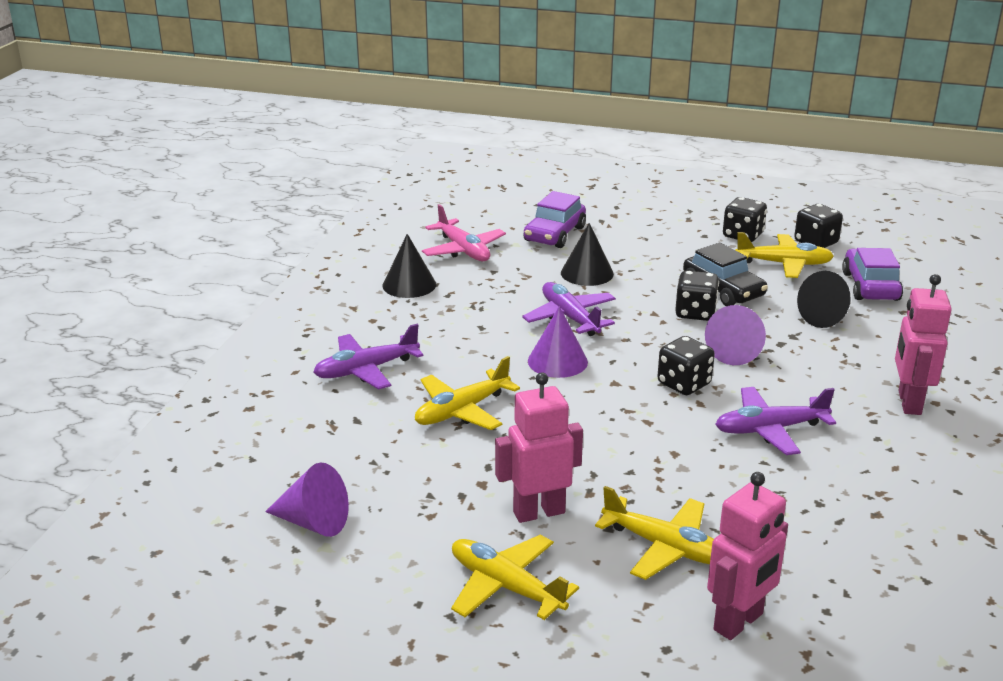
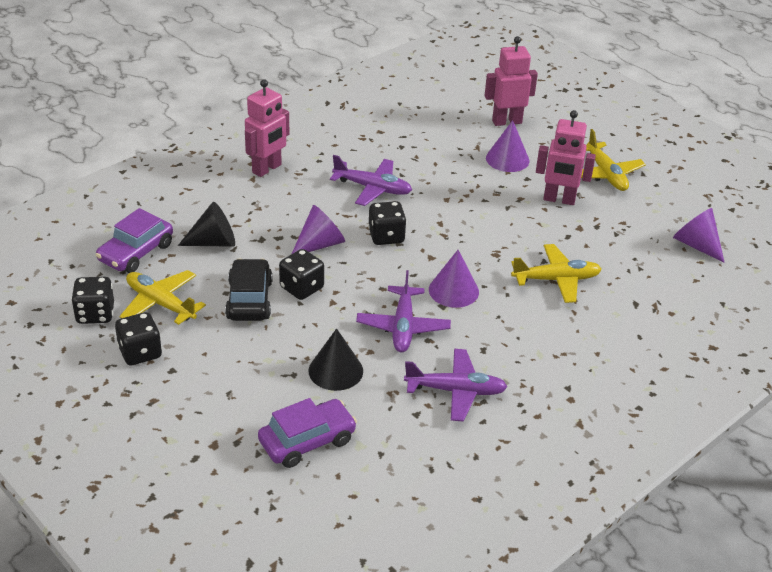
camera: 150 degrees left, 10 degrees up
(366, 370) = (606, 345): purple plane -> purple plane (456, 391)
(409, 285) = (509, 431): black cone -> none
(463, 250) = (419, 460): pink plane -> none
(665, 547) = (507, 159): yellow plane -> purple cone

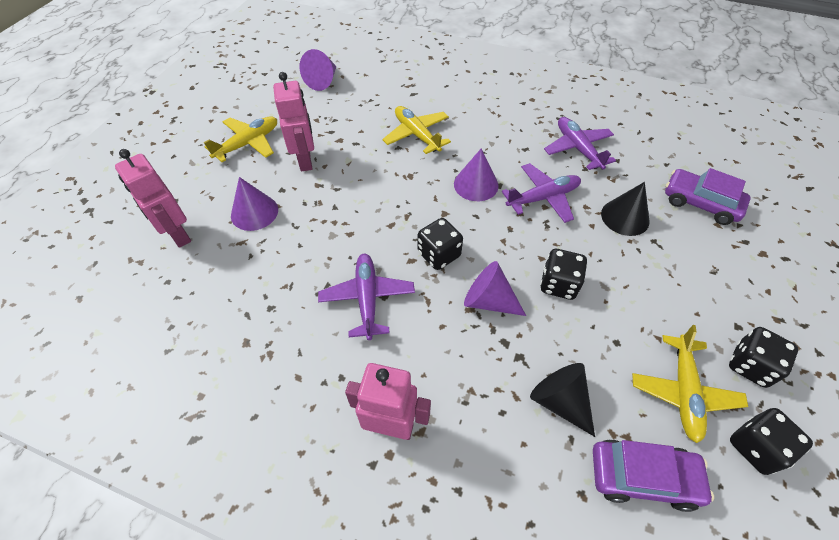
camera: 115 degrees left, 15 degrees up
(249, 299) = (608, 316): black car -> none

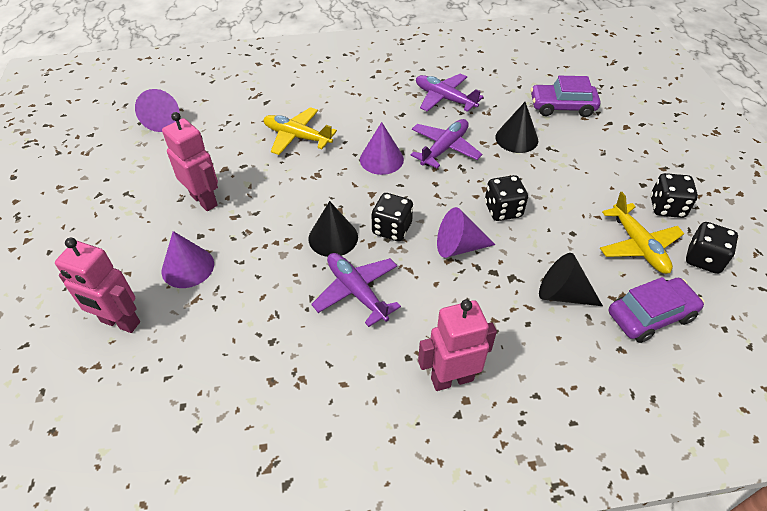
camera: 30 degrees left, 5 degrees down
(248, 144) = (128, 207): yellow plane -> none
(382, 239) = (333, 237): none -> black cone

